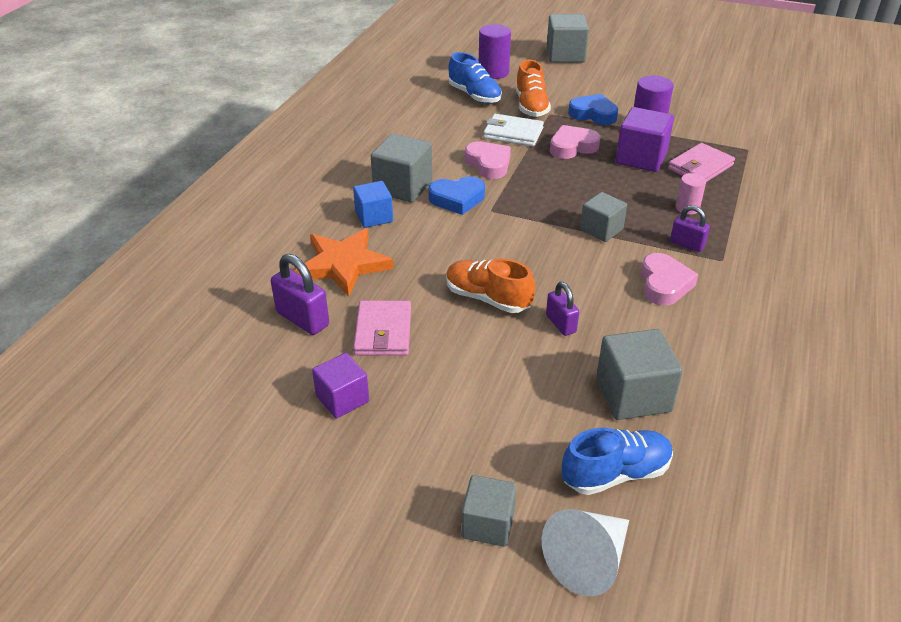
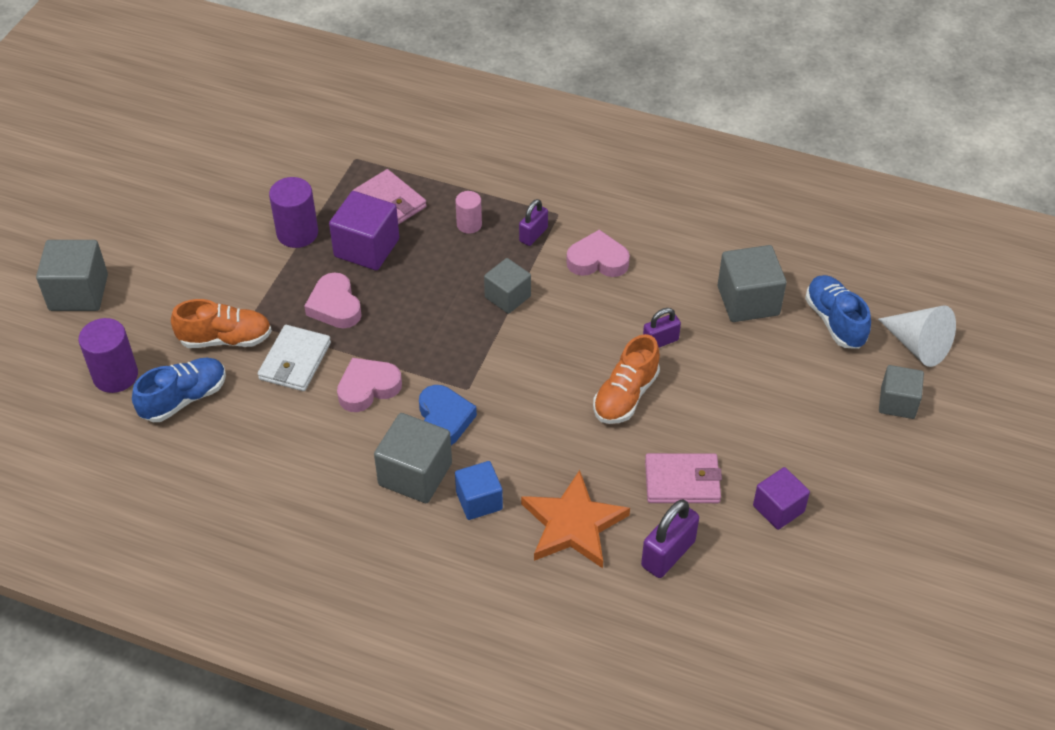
camera: 90 degrees left, 10 degrees up
(593, 114) = (256, 279): blue heart -> none

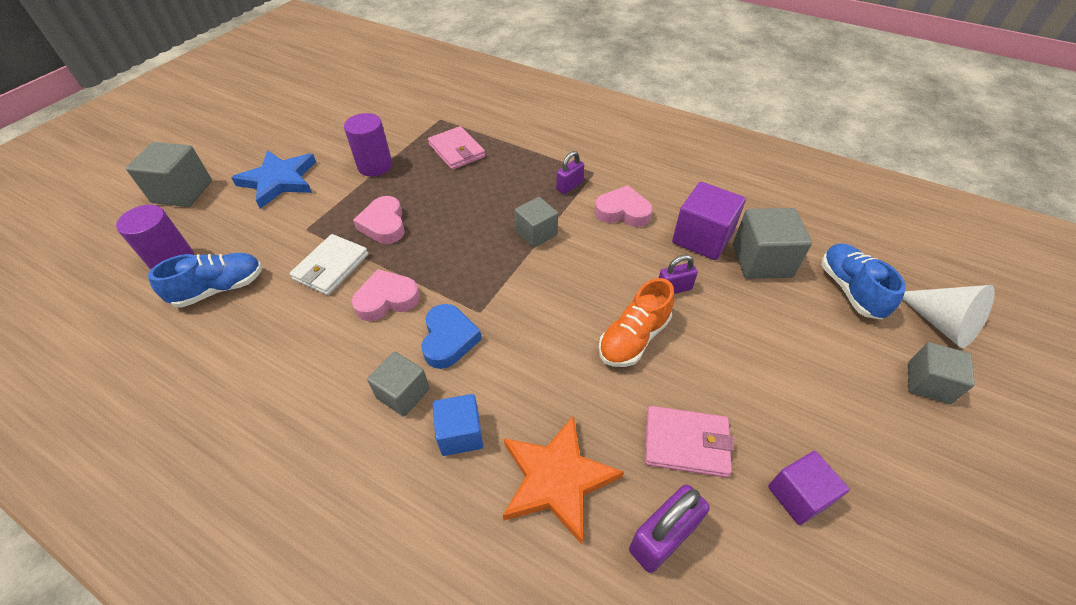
camera: 10 degrees right, 0 degrees up
(189, 265) = (279, 181): none -> blue star
(225, 339) = (280, 241): orange shoe -> none
(366, 248) = (427, 182): purple cube -> purple cube (702, 238)
(415, 474) = (403, 393): grey cube -> grey cube, size x0.66
(469, 224) = (517, 173): pink cylinder -> none

